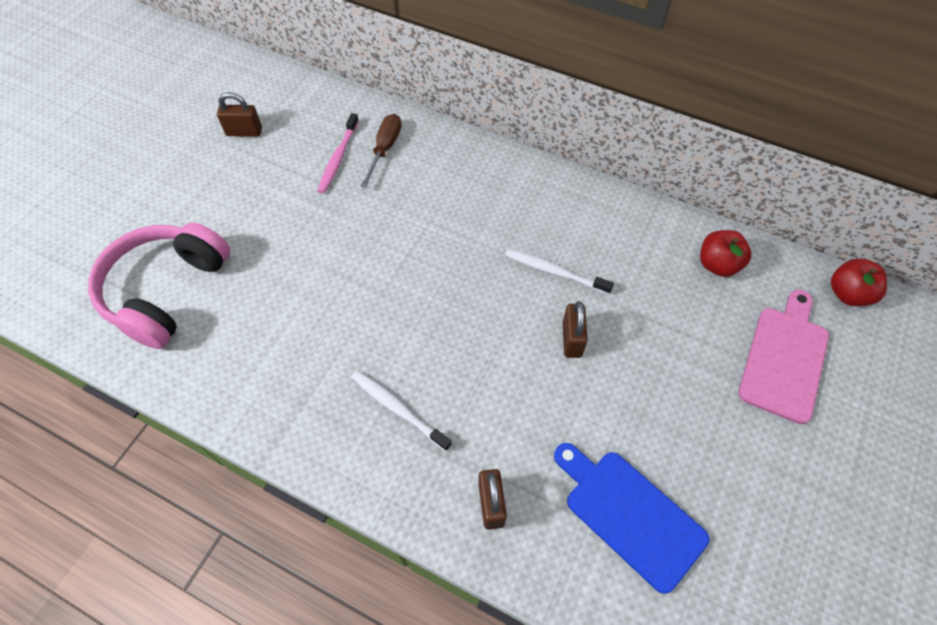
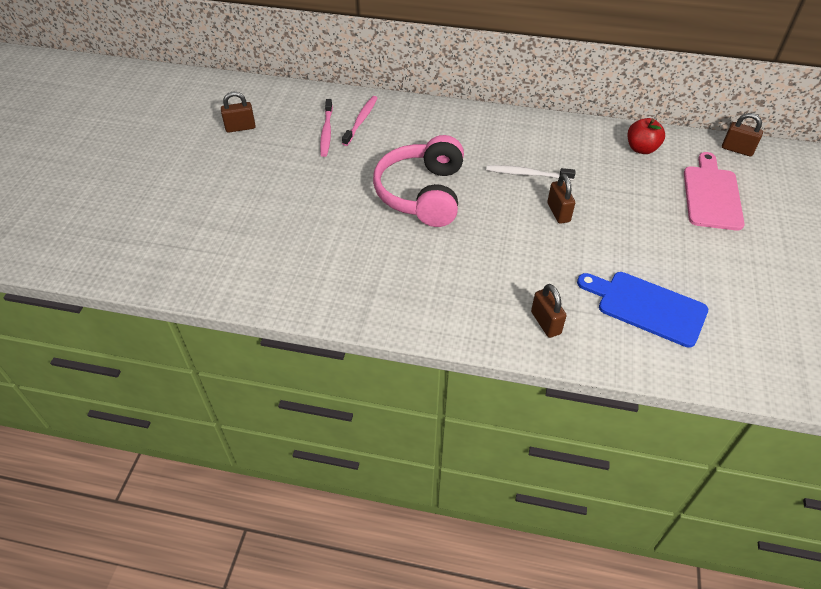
camera: 15 degrees left, 10 degrees down
(166, 291) = (225, 242): pink headphones -> pink headphones (422, 193)
(384, 149) = (361, 120): brown screwdriver -> pink toothbrush
(397, 408) = (448, 280): white toothbrush -> none
(848, 294) = (737, 149): red apple -> brown padlock

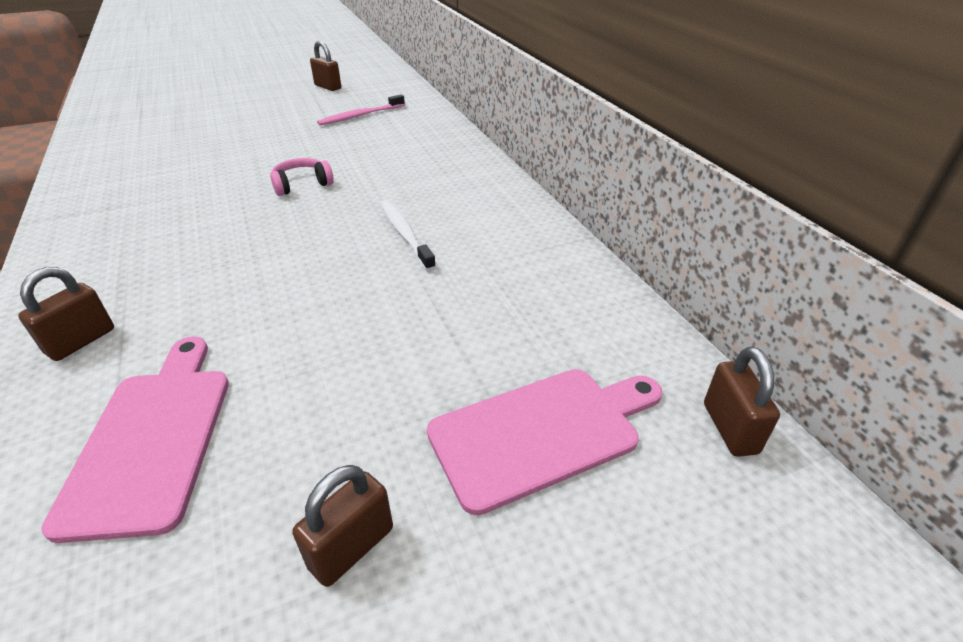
camera: 55 degrees right, 10 degrees down
(361, 120) = (398, 123): pink toothbrush -> none
(422, 193) = (302, 184): pink headphones -> pink headphones, size x0.45
(558, 212) = (342, 281): brown padlock -> brown padlock (351, 547)
(641, 148) = (579, 310): red apple -> none
(646, 306) = (153, 438): blue cutting board -> pink cutting board

